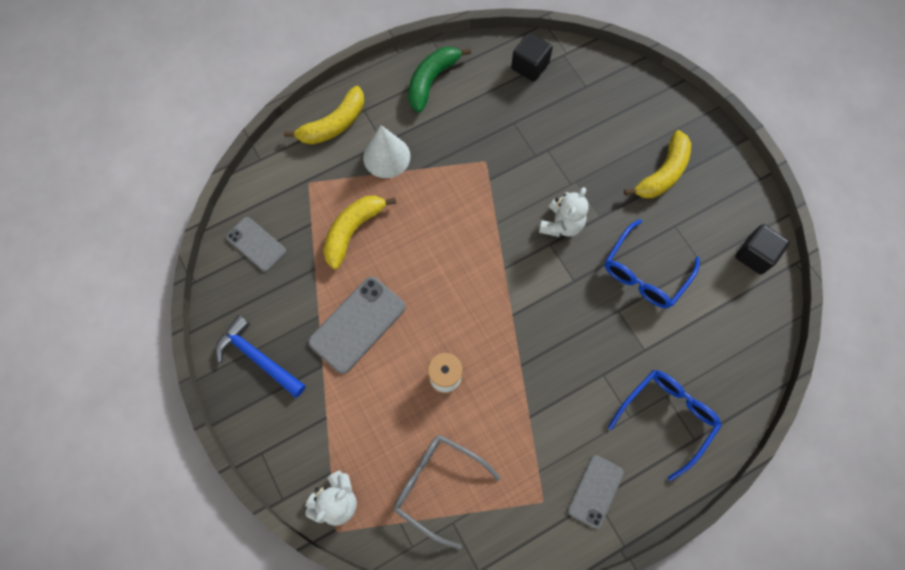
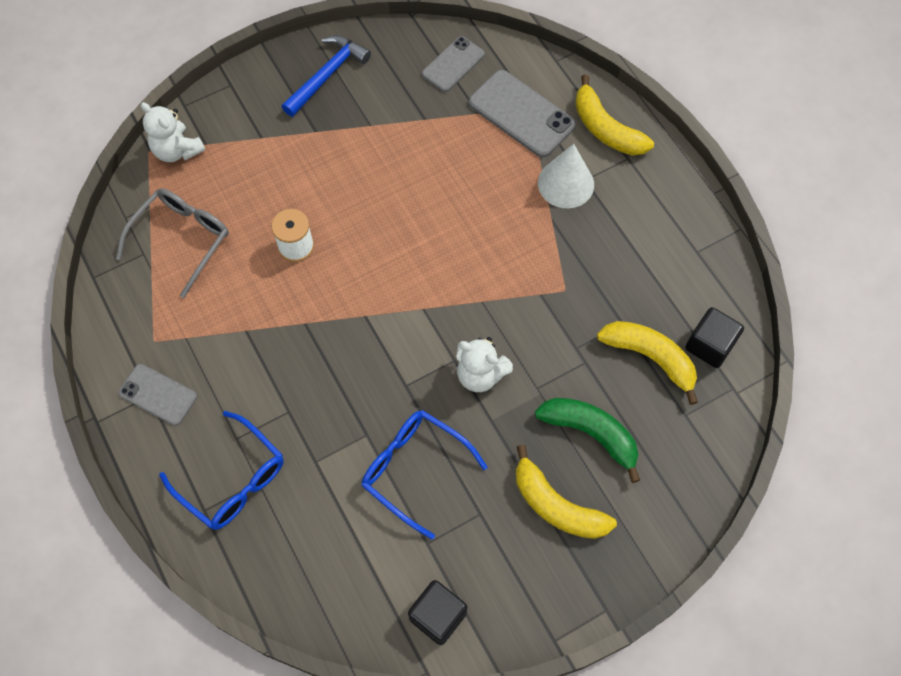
camera: 90 degrees right, 5 degrees down
(353, 231) = (469, 153): yellow banana -> yellow banana (650, 357)
(357, 324) = (359, 161): grey phone -> grey phone (521, 114)
(431, 81) = (675, 230): green banana -> green banana (591, 433)

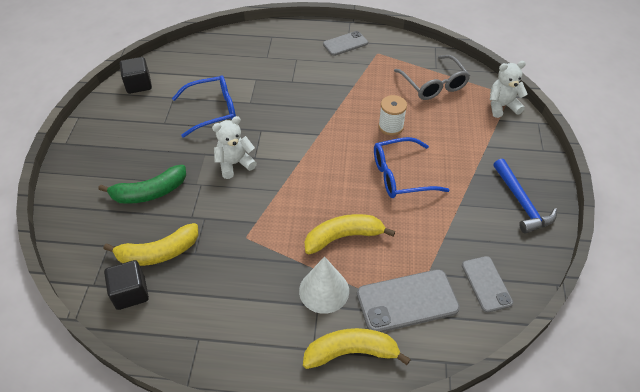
camera: 125 degrees right, 15 degrees down
(233, 480) = (276, 50): blue glasses -> blue glasses (400, 175)
(556, 505) = (132, 154): yellow banana -> yellow banana (343, 237)

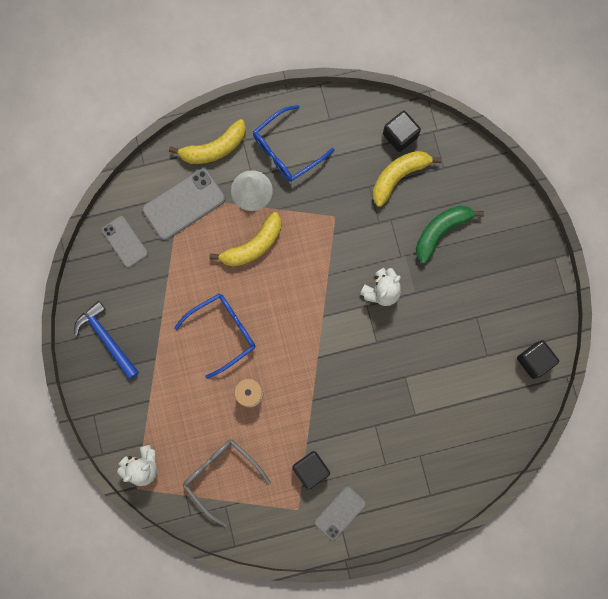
camera: 160 degrees right, 30 degrees up
(213, 110) = (437, 351): blue glasses -> blue glasses (286, 150)
(357, 70) = (311, 469): none -> black cube

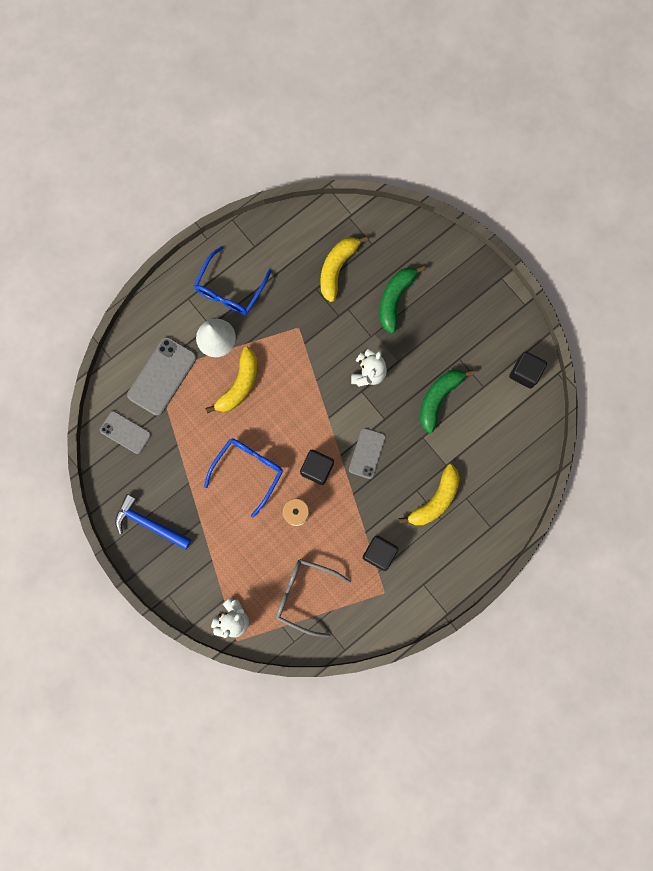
camera: 25 degrees left, 0 degrees up
(214, 148) = (166, 316): yellow banana -> yellow banana (435, 500)
(340, 512) = (421, 578): grey phone -> grey phone (367, 453)
(400, 135) = (322, 233): black cube -> black cube (317, 468)
(438, 347) = (438, 398): none -> green banana

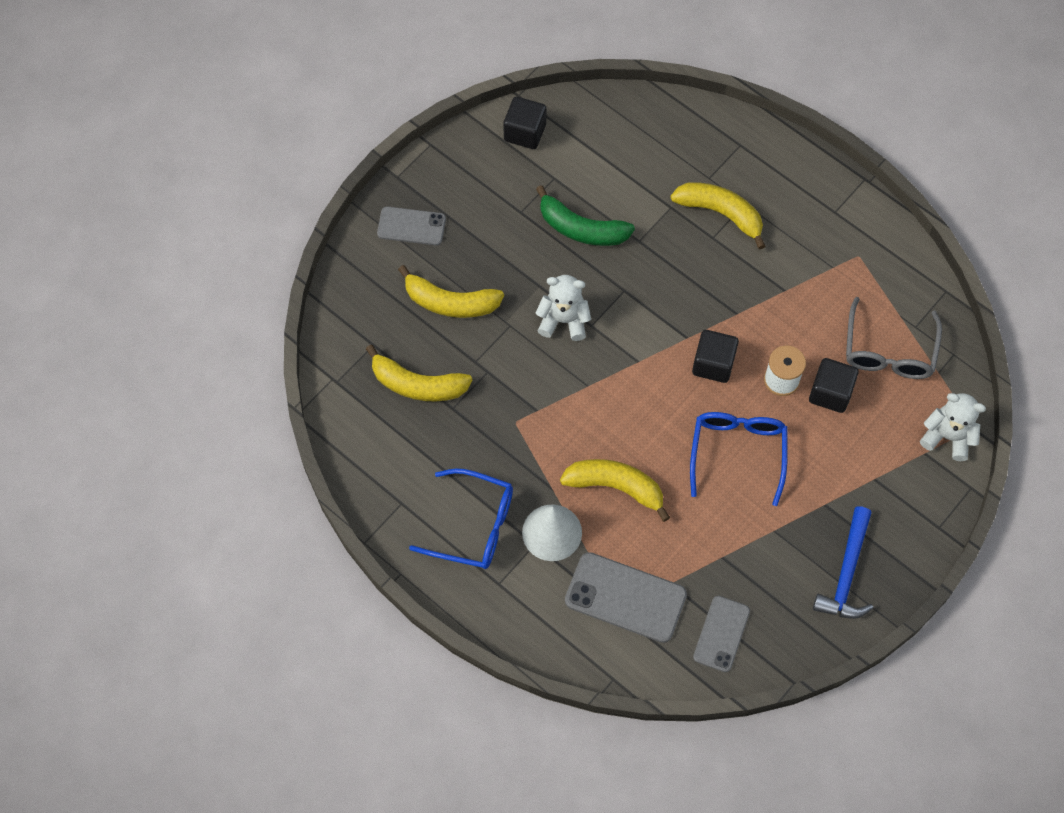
camera: 100 degrees left, 15 degrees down
(248, 471) = (737, 452): blue glasses -> blue glasses turned 75 degrees clockwise
(367, 453) = (677, 305): grey phone -> grey phone (411, 226)
(379, 553) = (808, 269): black cube -> black cube (830, 393)
(395, 299) = (450, 302): green banana -> yellow banana

